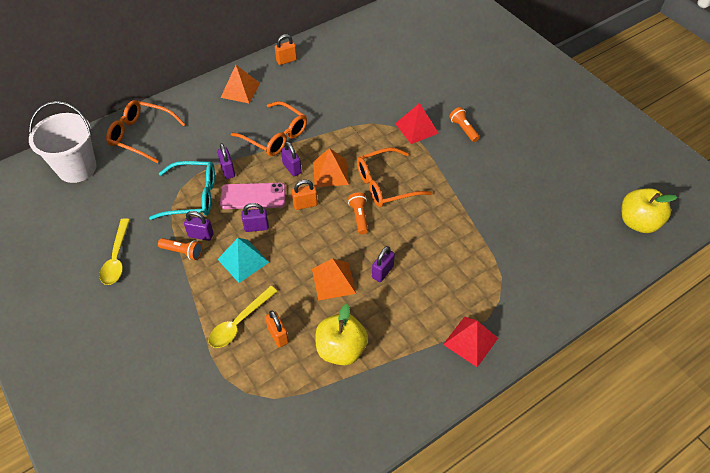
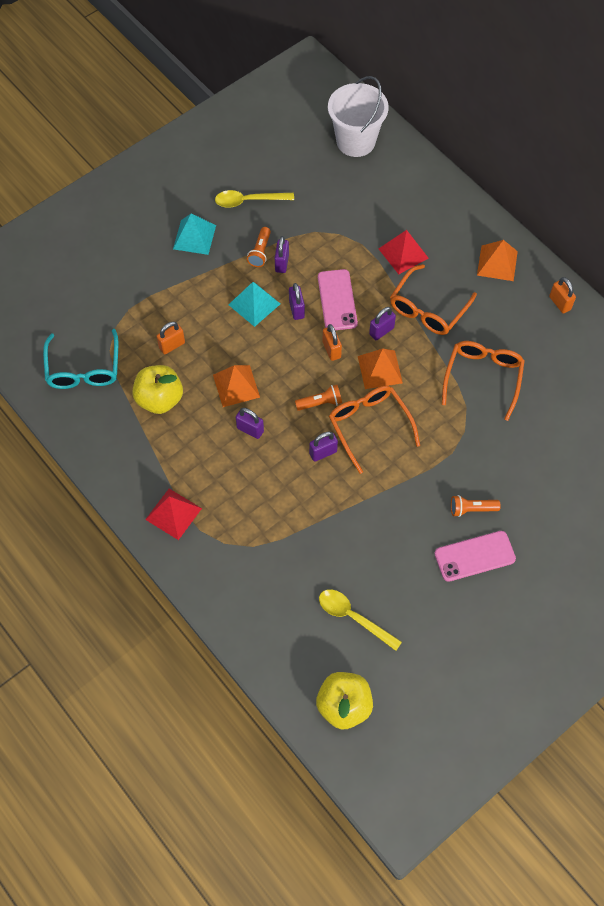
camera: 85 degrees right, 10 degrees up
(142, 135) = (409, 185): orange glasses -> orange glasses (482, 378)
(147, 309) = (194, 237): none -> turquoise pyramid
(192, 196) = (330, 246): turquoise glasses -> turquoise glasses (83, 368)
(228, 170) = (370, 271): purple padlock -> purple padlock (323, 452)
(239, 322) = (184, 312): yellow spoon -> yellow spoon (353, 617)
(416, 128) = (465, 455): red pyramid -> red pyramid (403, 253)
(463, 129) = (472, 509): orange flashlight -> orange flashlight turned 150 degrees counterclockwise
(503, 132) = (474, 556): none -> pink phone

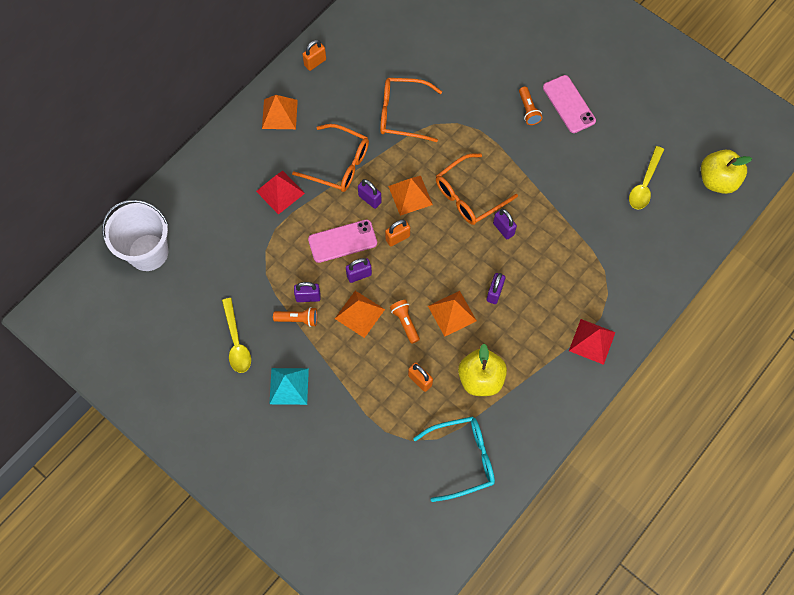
camera: 100 degrees left, 5 degrees up
(254, 304) = (359, 314): turquoise pyramid -> orange pyramid
(320, 403) = (454, 239): orange flashlight -> orange flashlight (405, 322)

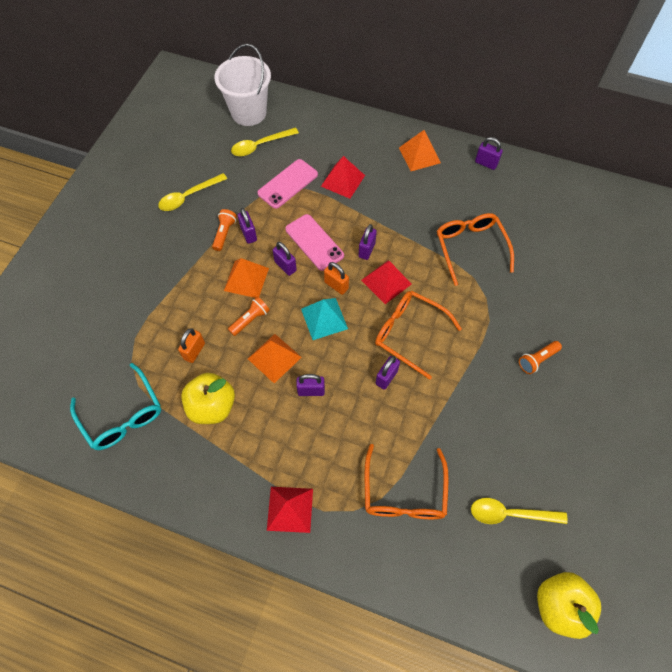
camera: 70 degrees right, 5 degrees down
(200, 254) = (260, 145): none -> yellow spoon
(289, 386) = (159, 247): turquoise pyramid -> turquoise pyramid (324, 318)
(298, 319) = (224, 233): orange flashlight -> orange flashlight turned 150 degrees counterclockwise
(315, 62) = (486, 163): orange padlock -> purple padlock
(338, 164) = (391, 214): orange glasses -> orange glasses (404, 492)
(410, 195) = (386, 282): orange pyramid -> red pyramid
(568, 104) = (567, 399): pink phone -> pink phone (288, 184)

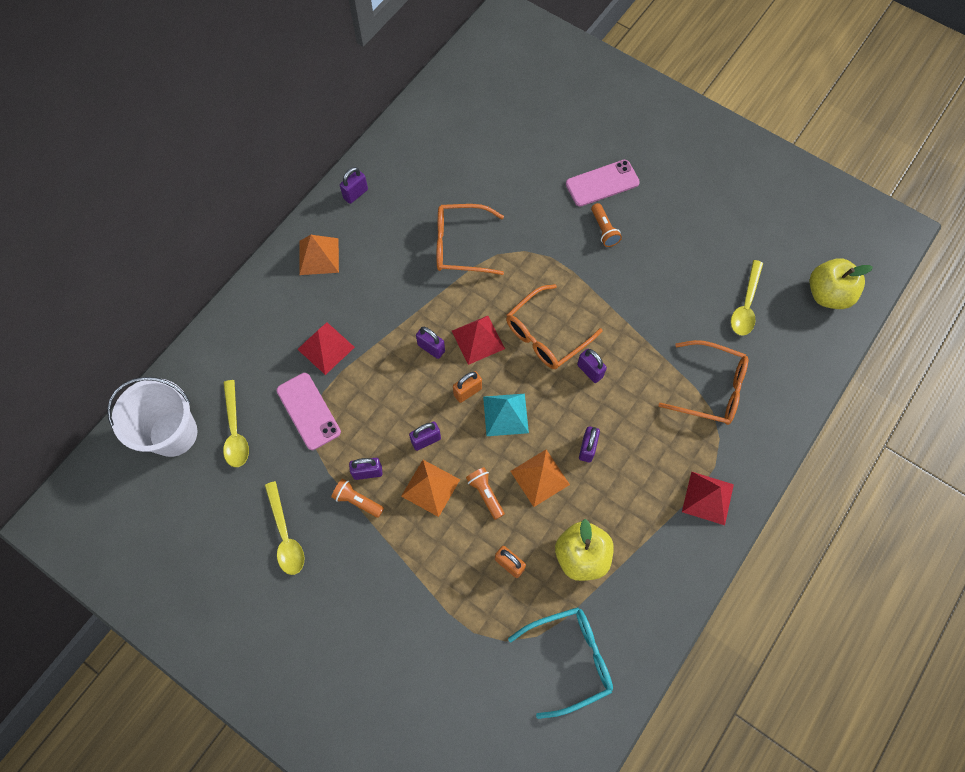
camera: 75 degrees left, 5 degrees up
(314, 242) = (403, 401): pink phone -> pink phone (602, 183)

